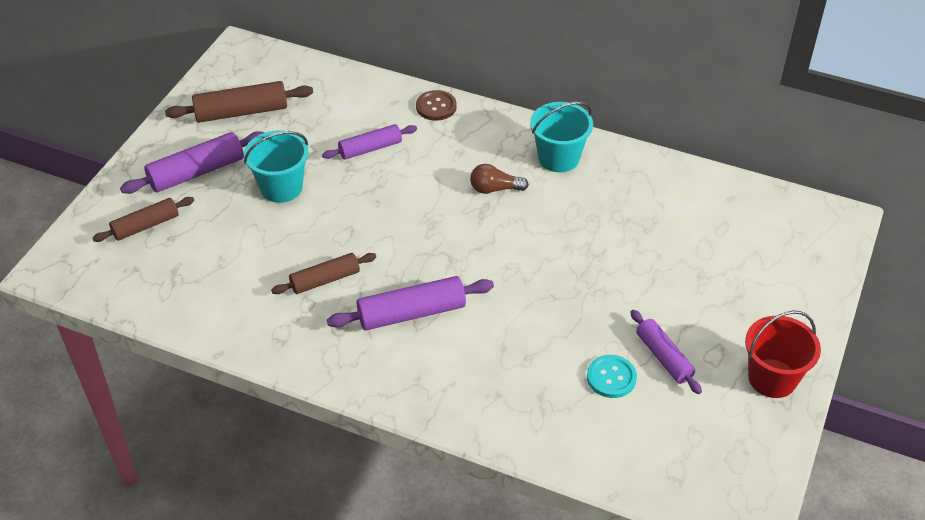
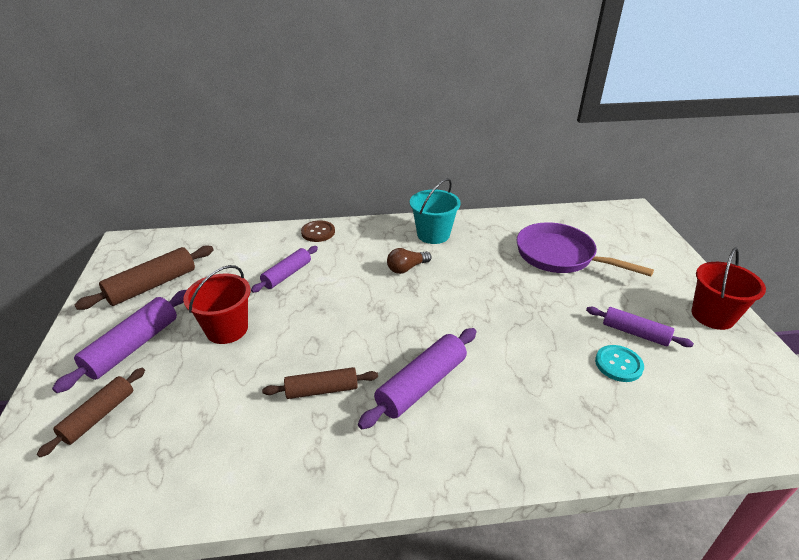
camera: 30 degrees left, 10 degrees down
(281, 187) = (227, 329): turquoise bucket -> red bucket
(325, 280) = (322, 390): brown rolling pin -> brown rolling pin turned 45 degrees clockwise
(678, 242) = (560, 256): none -> purple pan

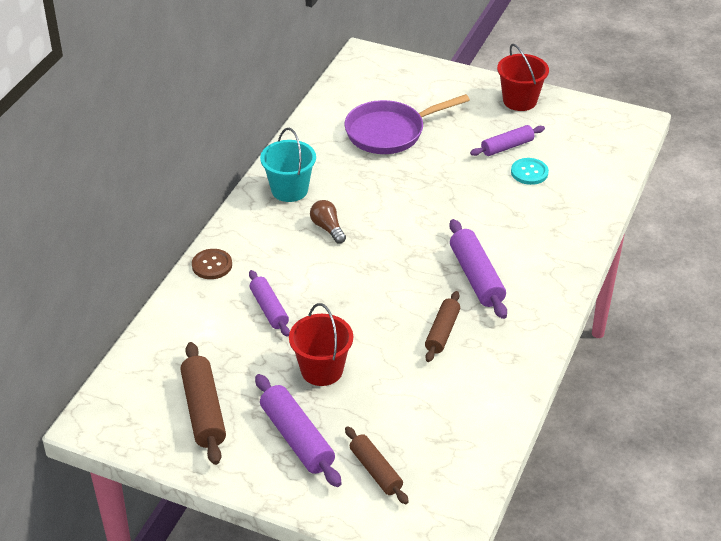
camera: 60 degrees left, 5 degrees up
(406, 268) = (327, 228): brown light bulb -> brown light bulb turned 150 degrees clockwise

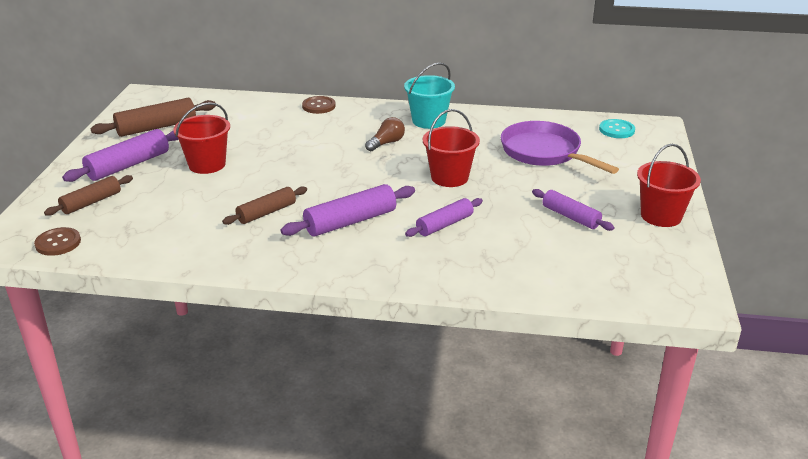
camera: 75 degrees right, 10 degrees down
(269, 309) = (274, 134): purple rolling pin -> purple rolling pin (444, 224)
(415, 200) = (449, 177): none -> red bucket
(442, 332) = (266, 212): brown rolling pin -> brown rolling pin turned 45 degrees counterclockwise
(455, 497) = (58, 243): none -> brown button
(529, 172) = (535, 234): turquoise button -> turquoise button (616, 130)

